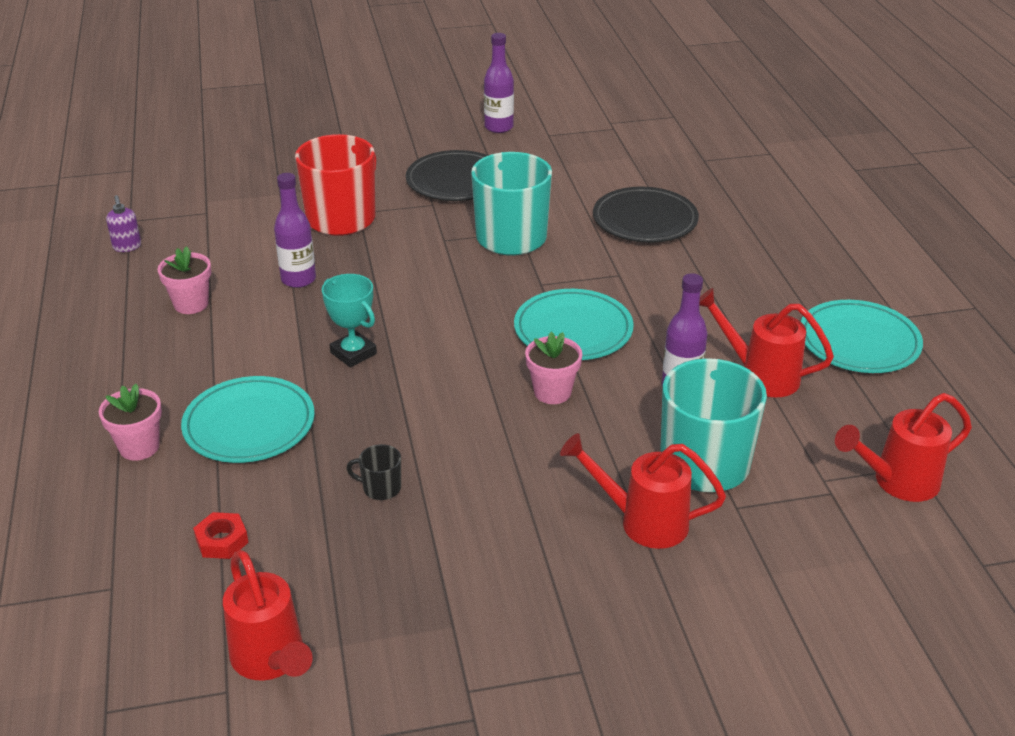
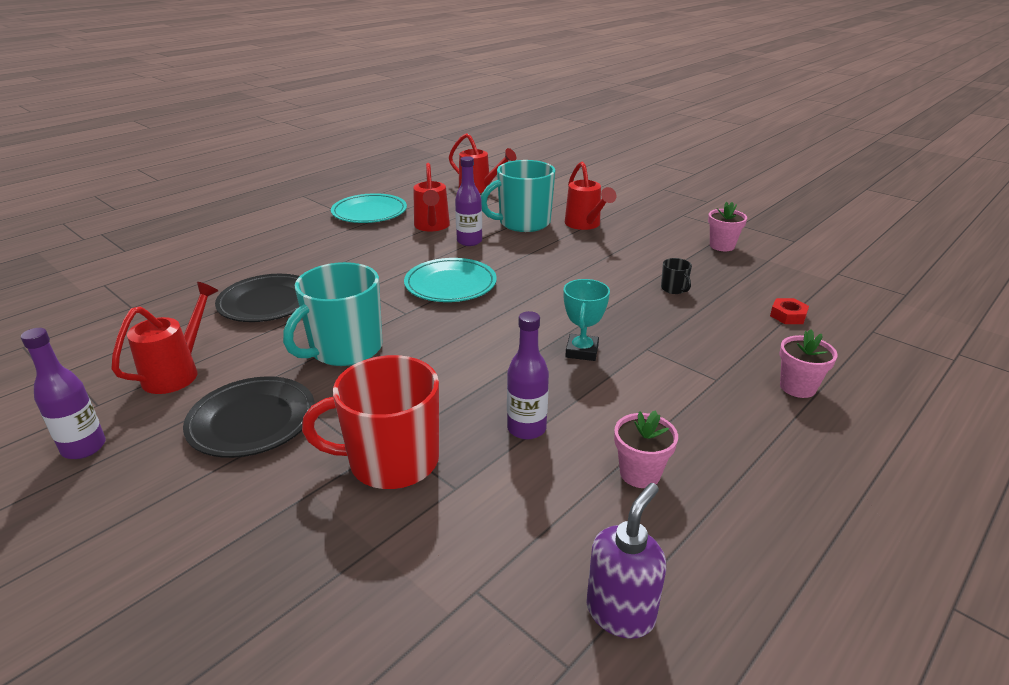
camera: 125 degrees left, 5 degrees down
(127, 247) = (620, 612): purple soap dispenser -> purple soap dispenser, size x1.61
(249, 425) = (706, 355): turquoise plate -> none
(271, 661) = (807, 270): red watering can -> red watering can (178, 372)
(552, 392) = (522, 271): pink flower pot -> pink flower pot (722, 246)

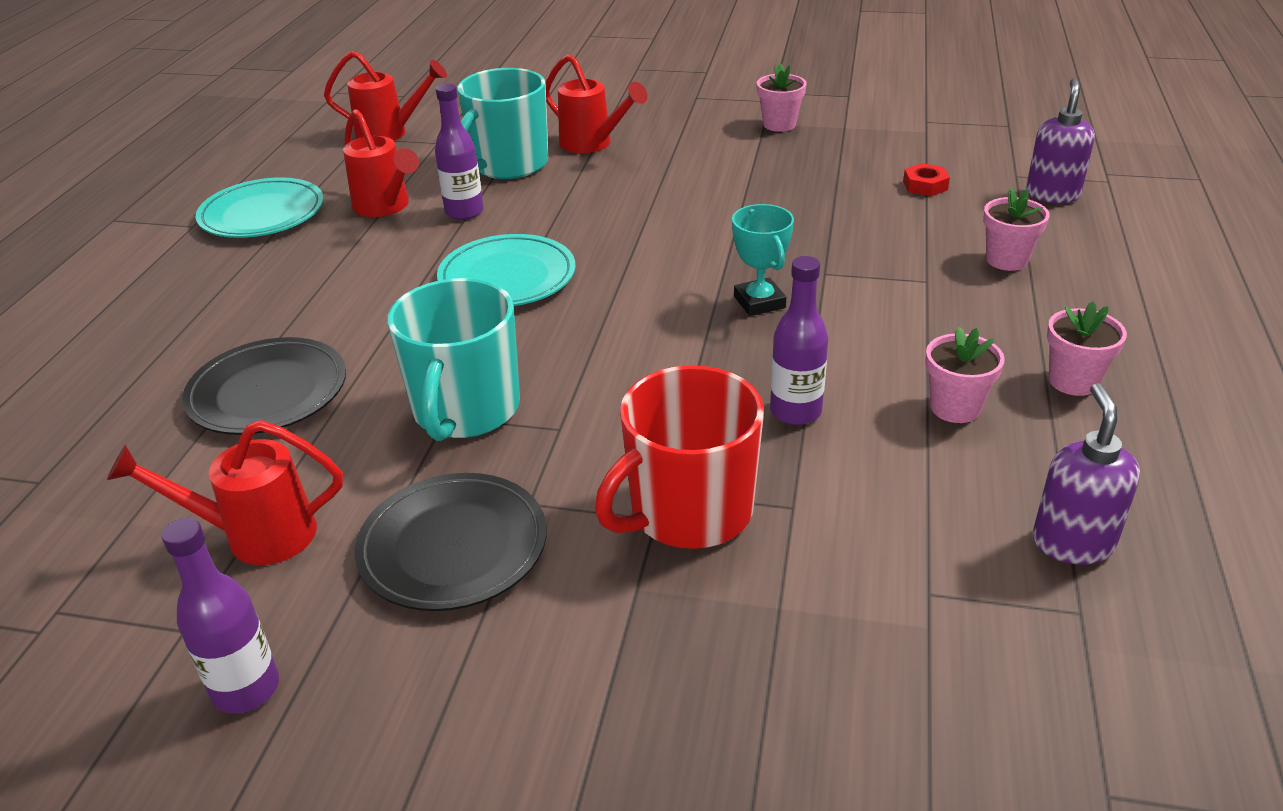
camera: 30 degrees left, 5 degrees up
(178, 372) = (255, 535): red watering can -> red watering can turned 90 degrees counterclockwise
(674, 289) = (781, 193): black mug -> none
(756, 494) = (1073, 381): none -> pink flower pot
(890, 354) = (1052, 194): none -> purple soap dispenser

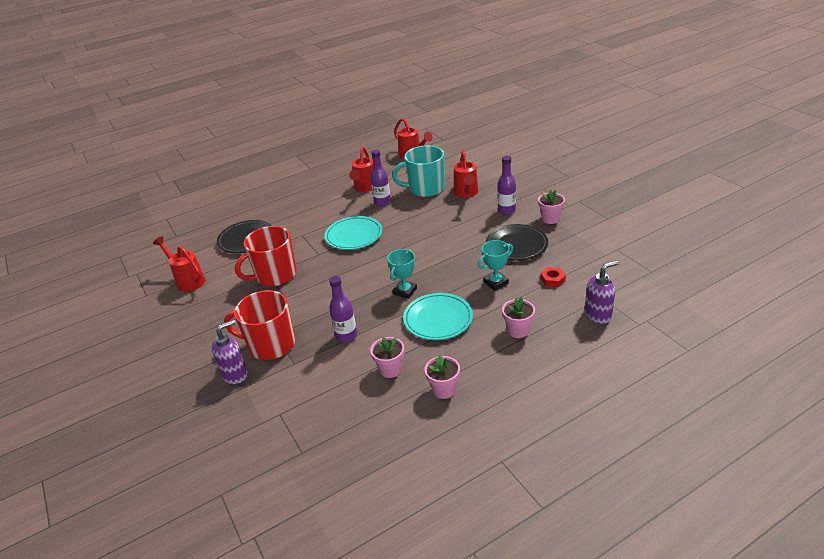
camera: 50 degrees right, 0 degrees up
(246, 689) = (135, 318): purple bottle -> purple bottle (506, 210)
(262, 214) = (331, 173): turquoise plate -> turquoise plate (438, 319)
(453, 547) = (213, 313): black plate -> black plate (516, 245)
(466, 410) = (275, 275): turquoise mug -> red mug
(864, 224) = (496, 283): none -> turquoise trophy
(1072, 543) = (338, 434): purple soap dispenser -> purple soap dispenser (235, 375)

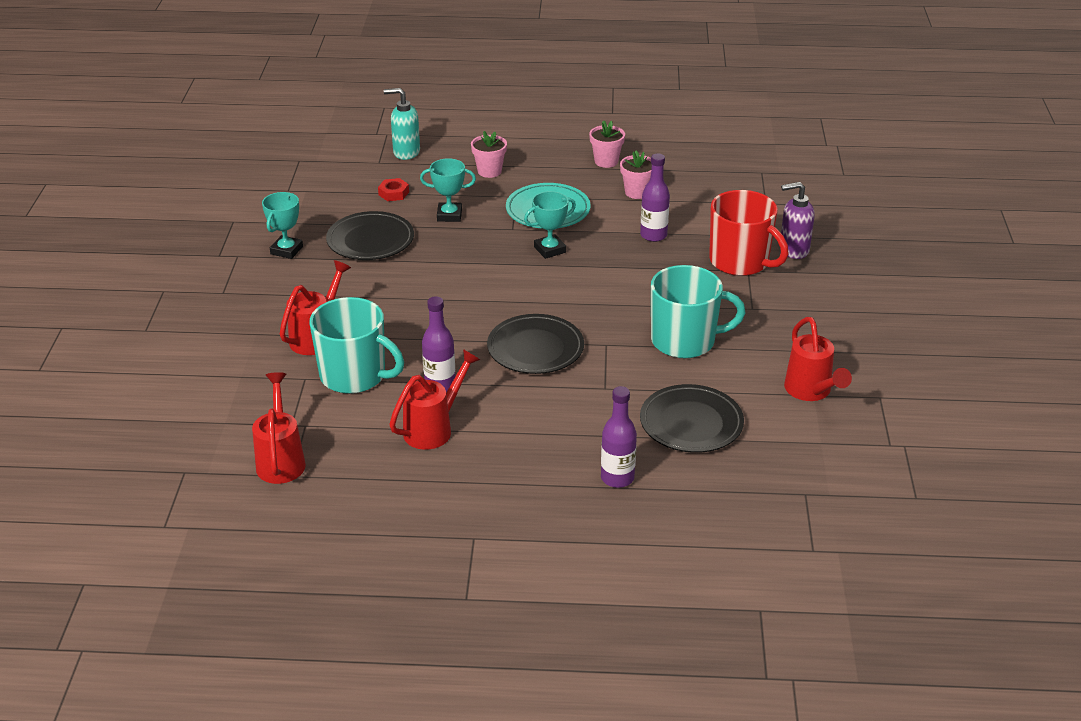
camera: 150 degrees left, 0 degrees up
(275, 275) = (684, 341): red mug -> turquoise mug
(354, 235) = (535, 348): turquoise plate -> black plate
(506, 210) = (312, 285): purple bottle -> purple bottle (617, 478)
(550, 219) = (287, 250): pink flower pot -> turquoise trophy
(598, 315) = (406, 152): purple soap dispenser -> turquoise soap dispenser

